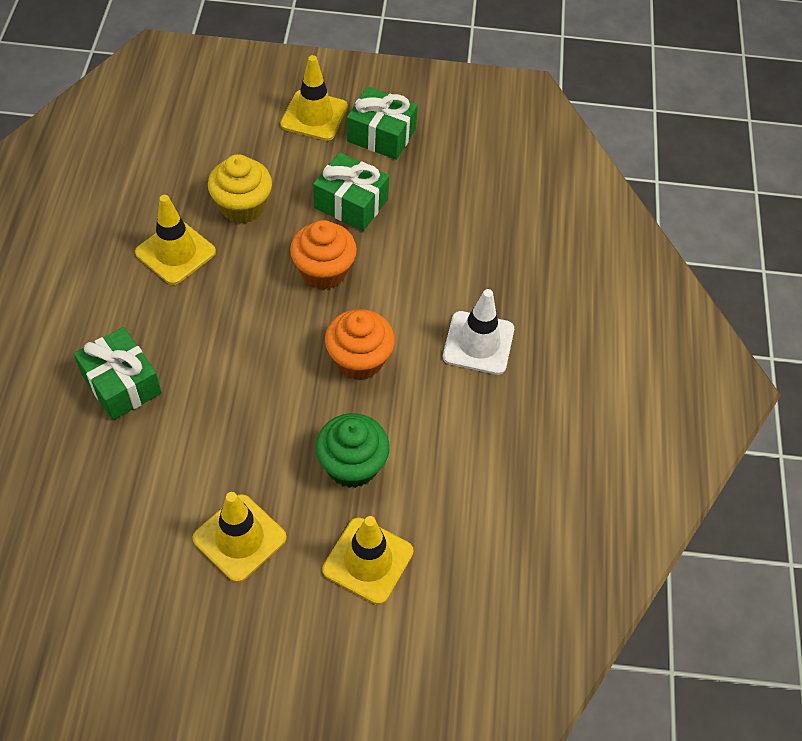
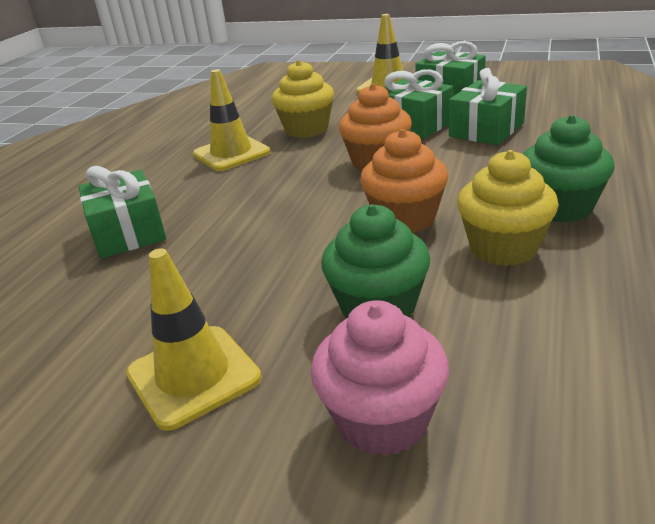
camera: 20 degrees right, 25 degrees down
(368, 560) = (382, 420): yellow traffic cone -> pink cupcake
(420, 216) = (486, 130): none -> green gift
(435, 395) = (503, 248): none -> yellow cupcake
(478, 343) = (560, 207): white traffic cone -> green cupcake

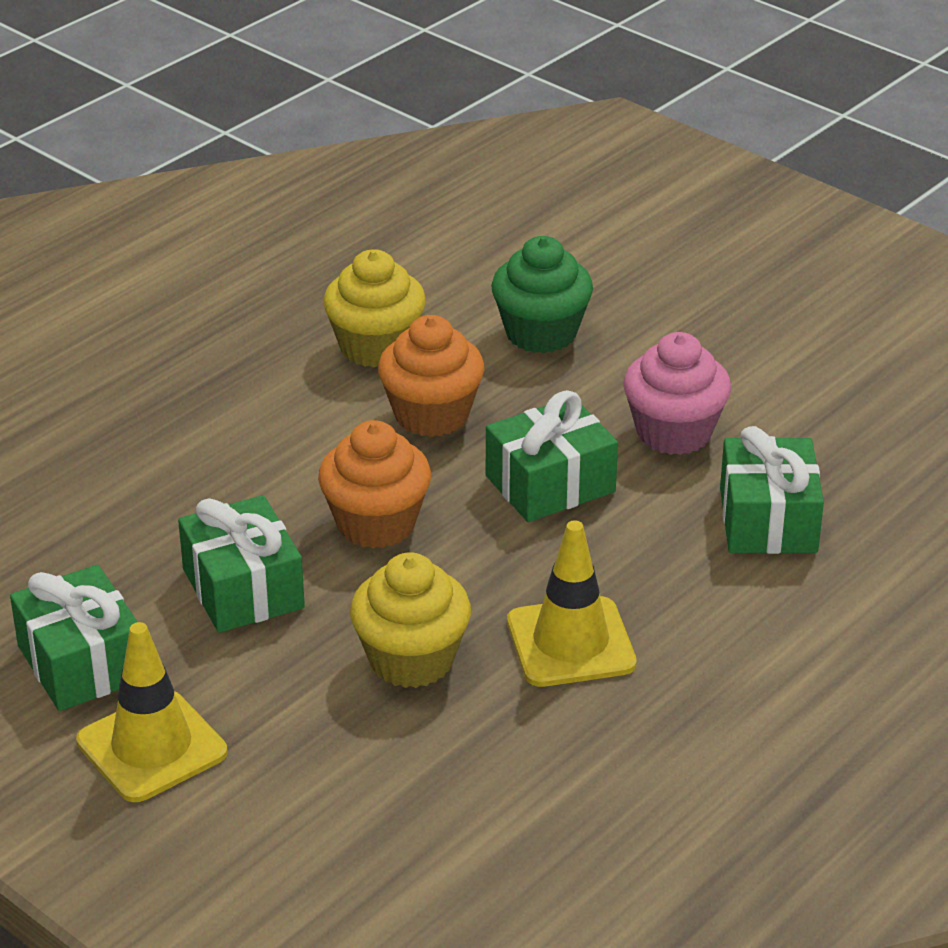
camera: 160 degrees left, 5 degrees up
(193, 376) = (725, 331): yellow traffic cone -> none
(382, 420) = (599, 263): pink cupcake -> pink cupcake (674, 432)
(486, 130) = (165, 527): green gift -> green gift (550, 484)
(560, 207) = (264, 368): green cupcake -> none

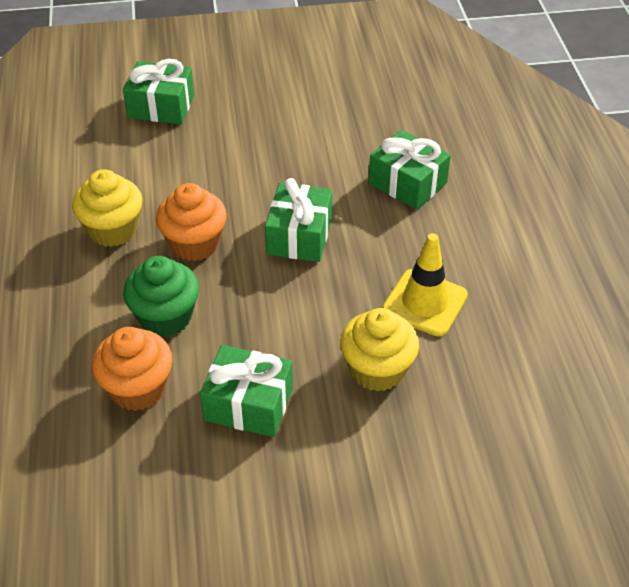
camera: 50 degrees left, 10 degrees up
(82, 663) = (234, 516): green gift -> green gift (161, 107)
(152, 747) = (339, 525): yellow traffic cone -> none
(376, 524) = (256, 318): orange cupcake -> orange cupcake (137, 388)
(541, 333) = (180, 167): green cupcake -> green cupcake (165, 317)
(674, 432) = (310, 172): pink cupcake -> none

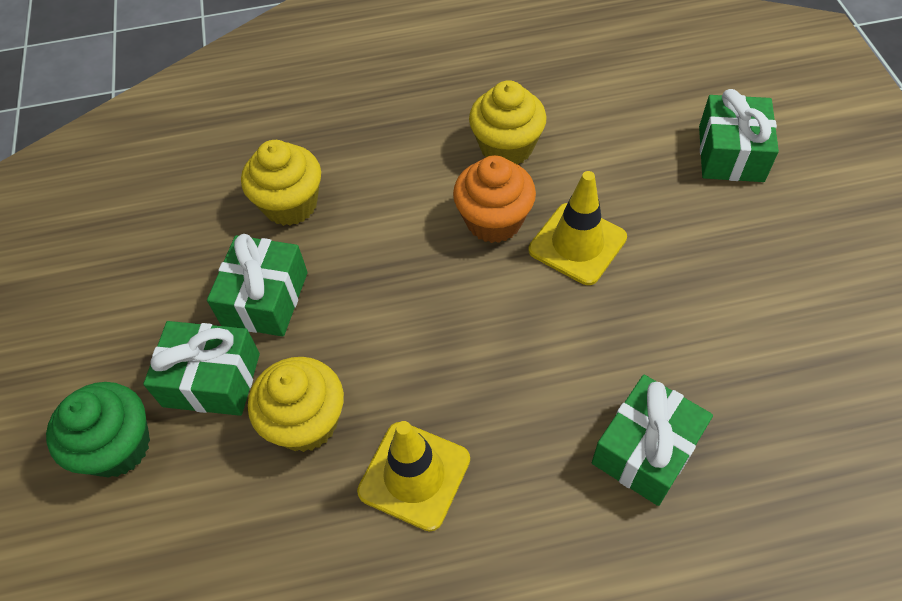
camera: 90 degrees right, 10 degrees up
(137, 388) = (290, 204): orange cupcake -> yellow cupcake
(165, 317) = (383, 212): green cupcake -> green cupcake (118, 446)
(229, 197) = (577, 244): none -> yellow traffic cone
(299, 236) = (520, 323): green gift -> green gift (212, 380)

